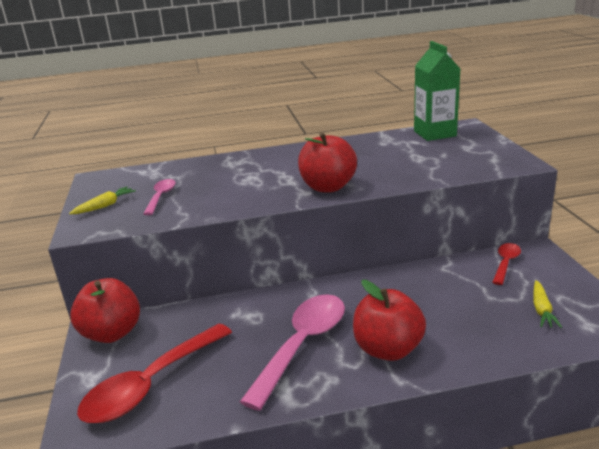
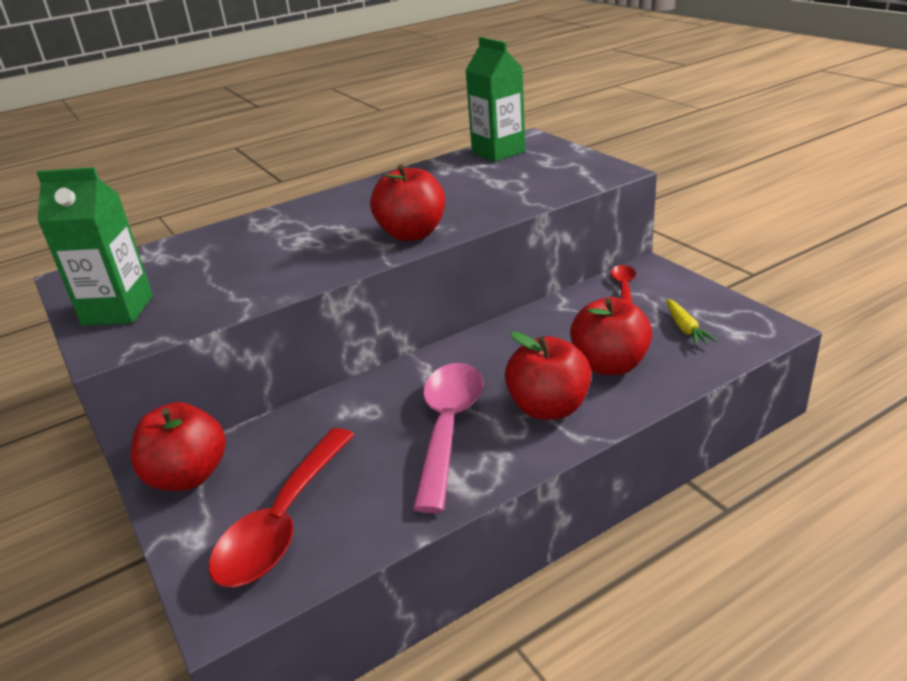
camera: 20 degrees left, 5 degrees up
(105, 206) = (118, 310): yellow carrot -> green carton
(161, 197) = (194, 284): pink spoon -> none
(458, 326) = (609, 365): none -> red apple

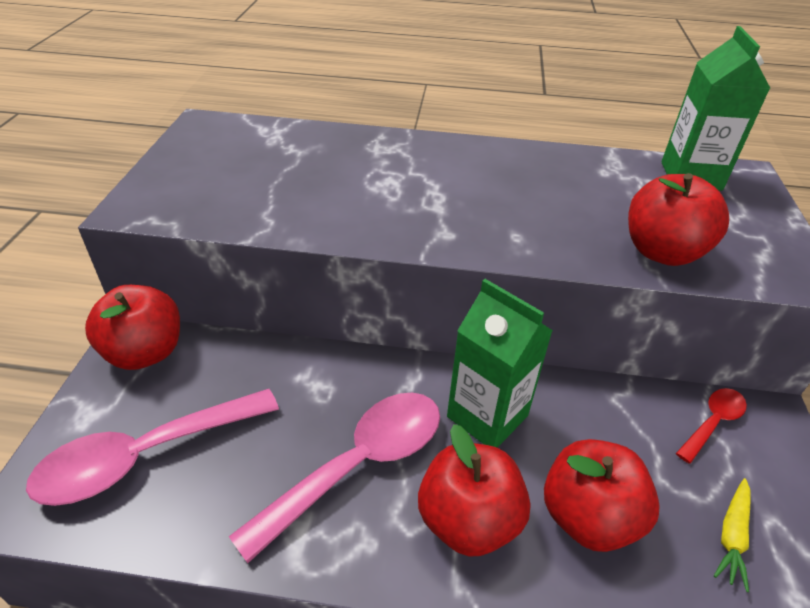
camera: 35 degrees right, 10 degrees up
(118, 310) = (184, 175): green carton -> green carton (487, 416)
(283, 522) = (145, 456): red spoon -> pink spoon
(412, 234) = (483, 234): red apple -> red apple (662, 252)

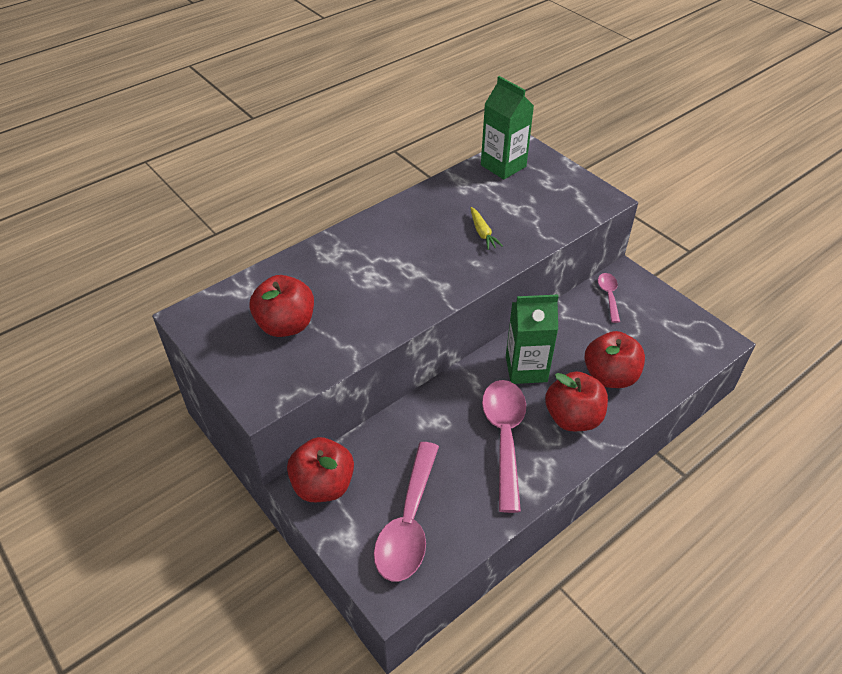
camera: 45 degrees left, 5 degrees up
(662, 252) = (542, 225): red apple -> red apple (286, 325)
(712, 422) = (608, 296): red spoon -> pink spoon
(732, 536) = (659, 340): yellow carrot -> yellow carrot (482, 233)

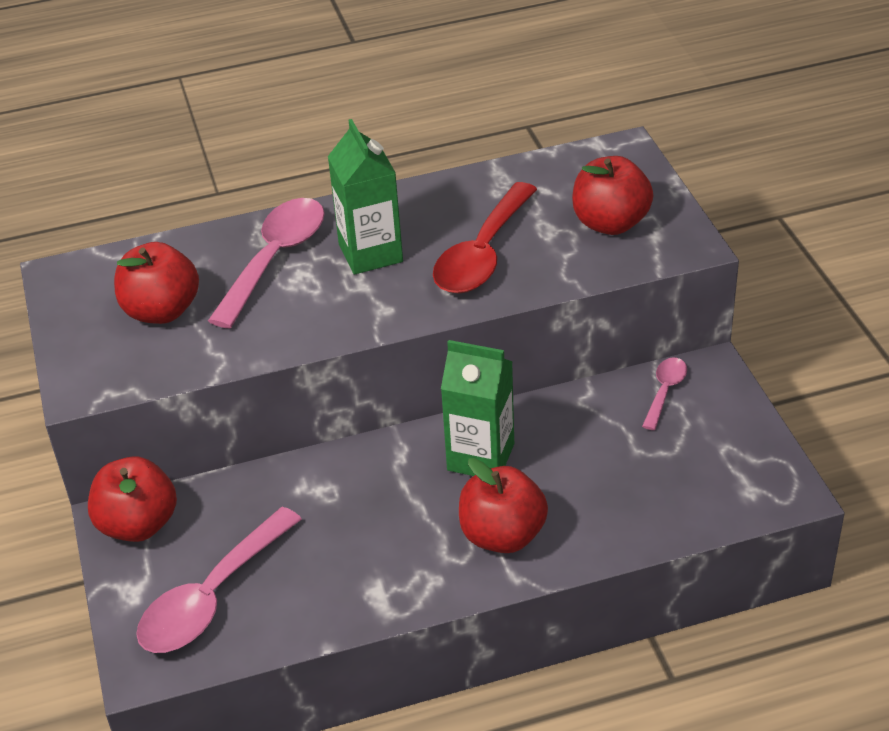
camera: 25 degrees right, 5 degrees down
(482, 233) = (483, 254): yellow carrot -> red spoon
(503, 166) = (575, 170): green carton -> green carton (370, 253)
(504, 437) = (395, 533): pink spoon -> pink spoon (275, 259)
(610, 376) = (591, 497): red apple -> red apple (610, 223)

